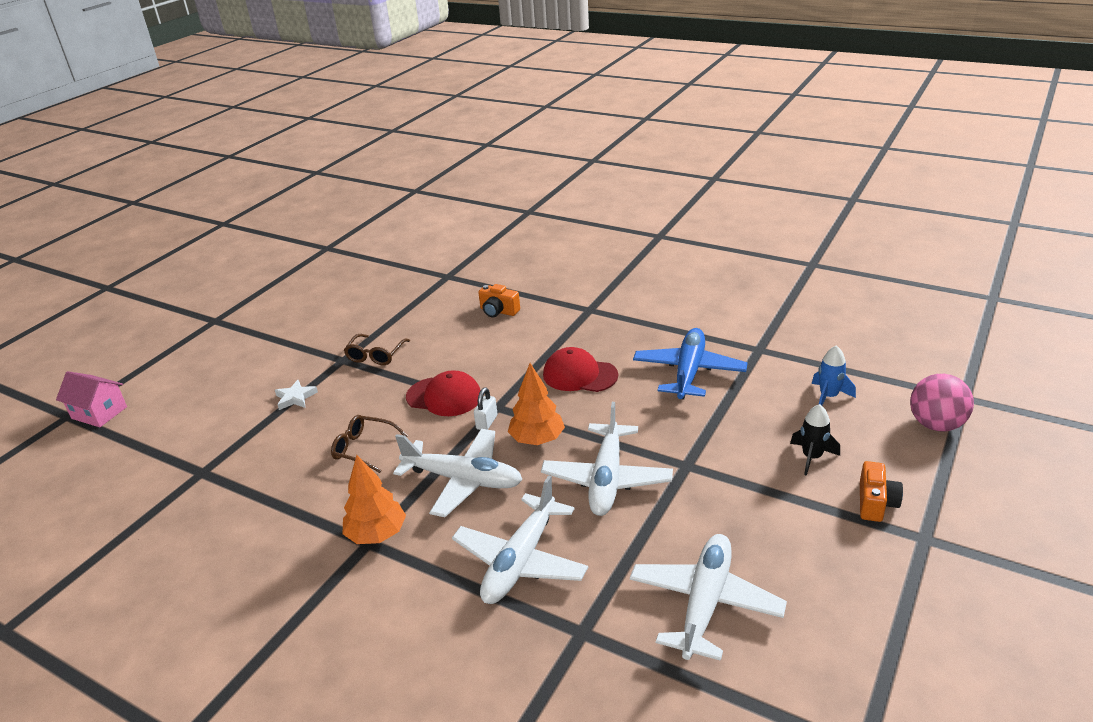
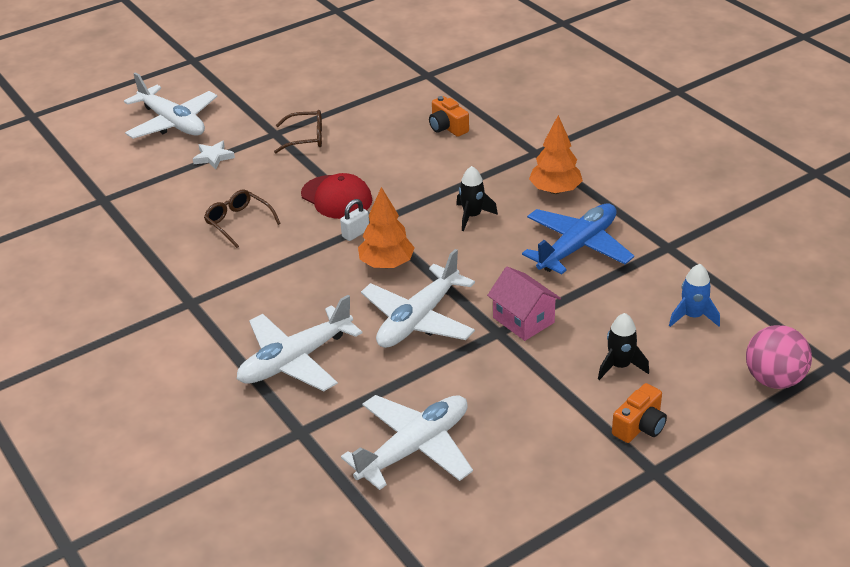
camera: 25 degrees right, 5 degrees up
(99, 413) = (56, 120): pink house -> pink house (523, 320)
(376, 355) = (306, 138): brown glasses -> brown glasses turned 135 degrees counterclockwise
(377, 534) = (200, 298): orange tree -> orange tree (555, 190)
(463, 480) = (299, 277): white plane -> white plane (172, 122)
(579, 375) = (472, 216): red cap -> black rocket

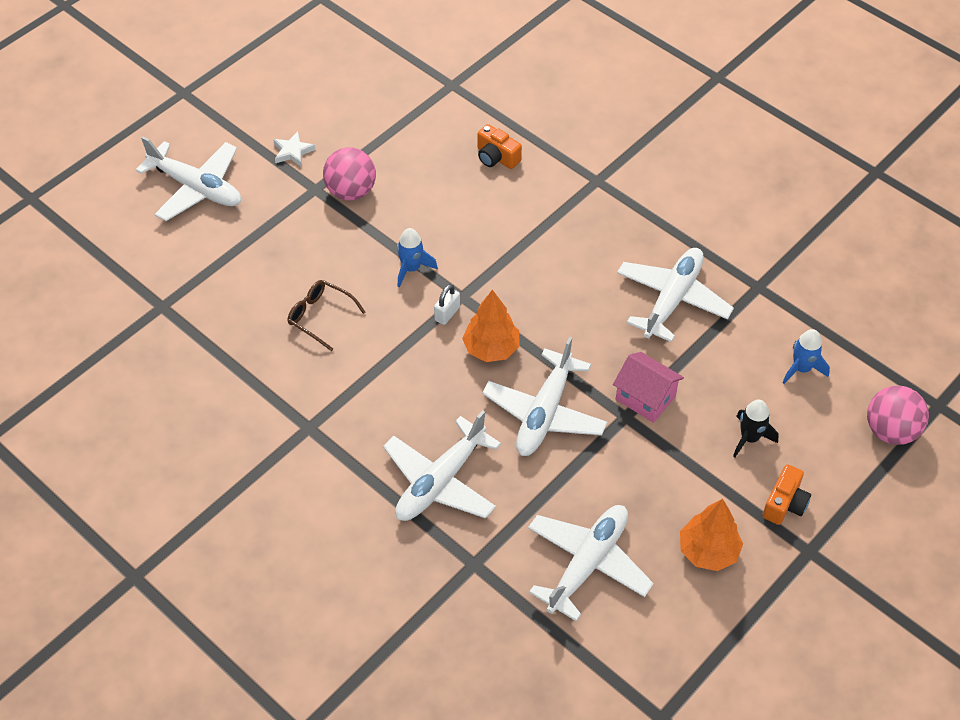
camera: 15 degrees left, 15 degrees up
(213, 157) = (260, 231): white star -> white star (292, 151)
(306, 138) = (351, 191): brown glasses -> pink ball
(336, 197) = (411, 269): red cap -> blue rocket
(472, 216) = (558, 274): black rocket -> none
(555, 190) = (630, 229): orange tree -> orange tree (708, 551)
(577, 247) = (672, 299): blue plane -> white plane

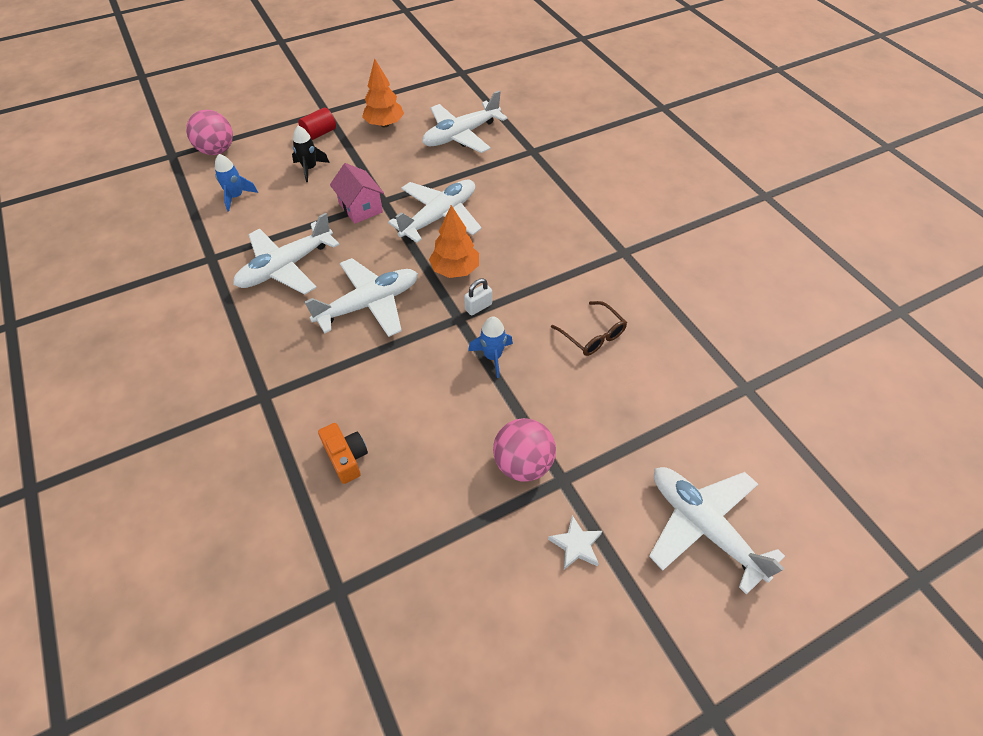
camera: 160 degrees left, 0 degrees up
(440, 481) = (535, 196): white plane -> white plane (369, 304)
(784, 504) = (319, 133): orange camera -> red cylinder

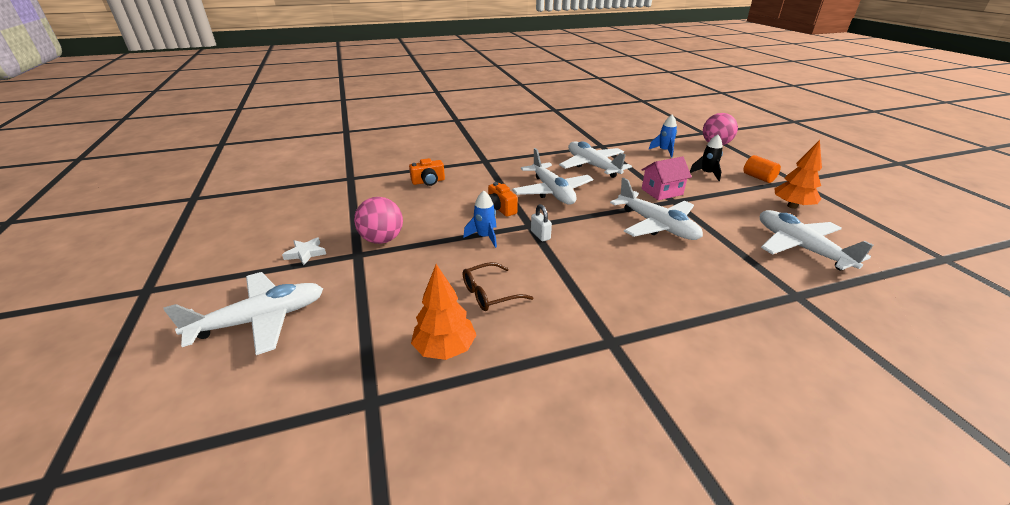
camera: 100 degrees right, 20 degrees down
(319, 133) = (758, 177): red cylinder -> orange cylinder
(423, 352) = (499, 209): none -> orange camera
(455, 270) = (586, 228): orange tree -> orange tree (445, 349)

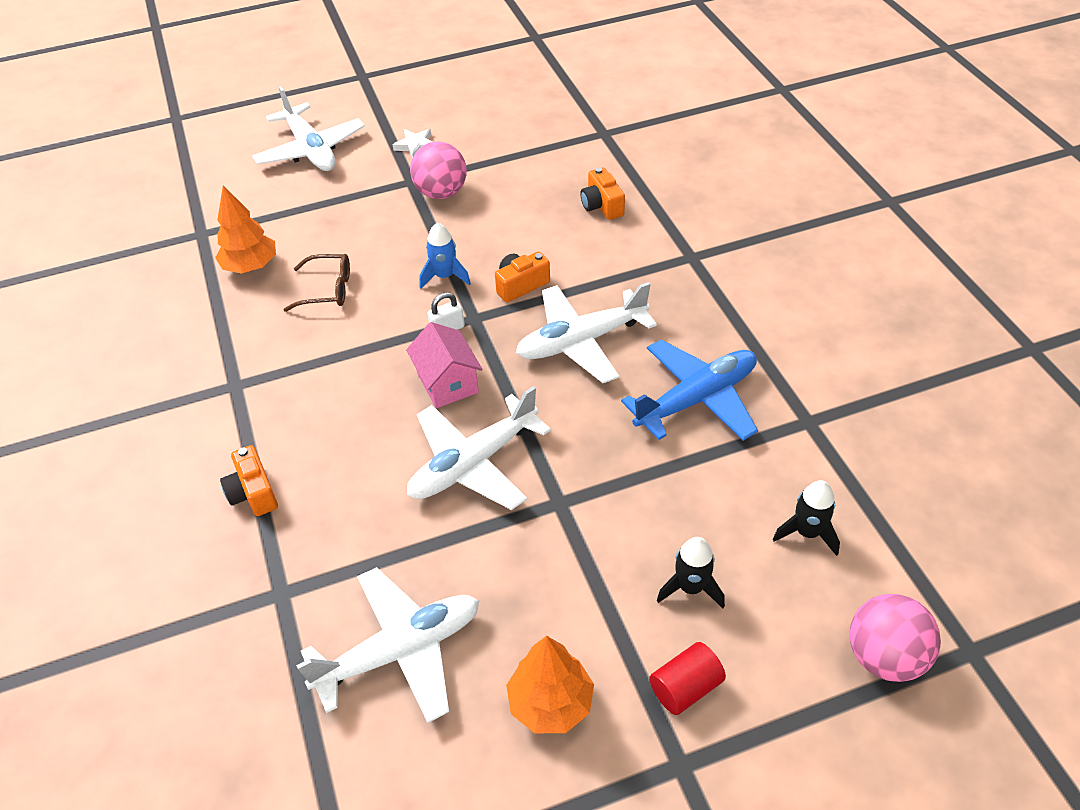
camera: 90 degrees right, 15 degrees up
(490, 294) = (327, 289): brown glasses -> brown glasses turned 120 degrees clockwise
(592, 166) = (696, 399): white plane -> blue plane
(662, 192) = (595, 491): pink house -> pink house (447, 383)
(664, 151) = (807, 532): blue rocket -> black rocket
(722, 317) = (253, 492): none -> orange camera
(758, 177) = (685, 687): orange cylinder -> red cylinder

